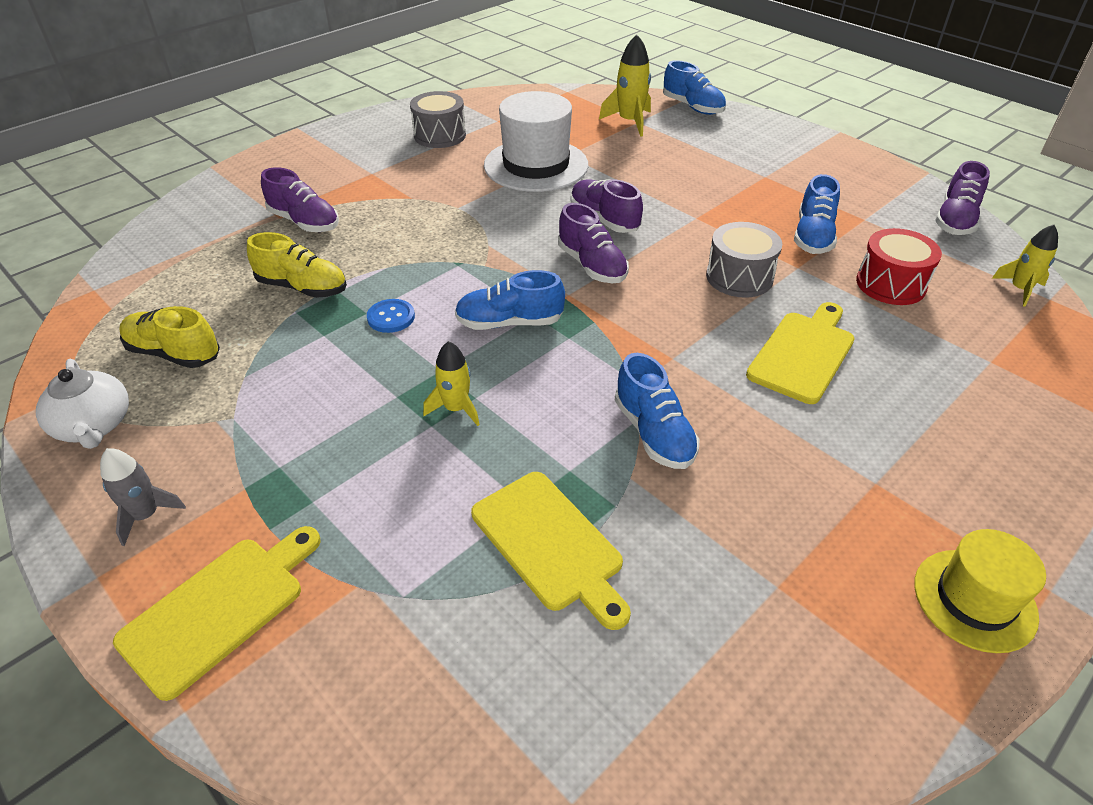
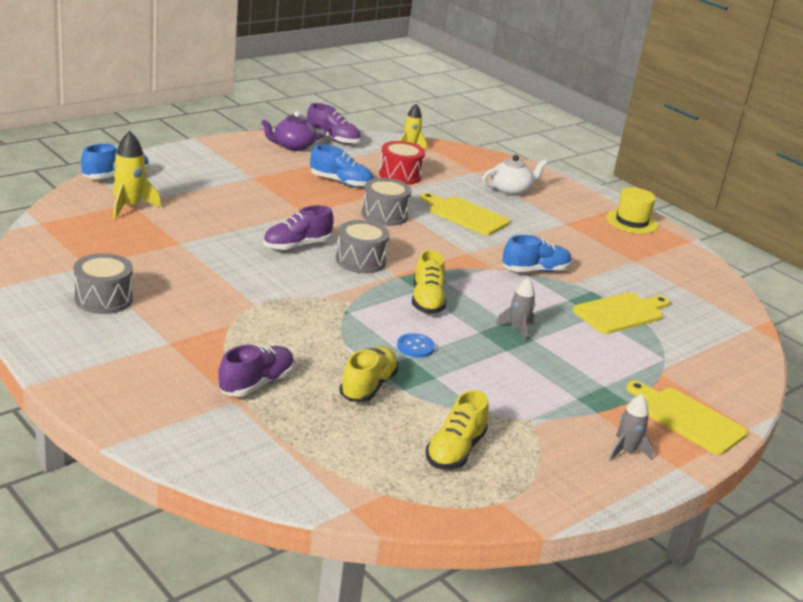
camera: 90 degrees left, 15 degrees down
(94, 426) = (543, 484): white teapot -> white teapot (511, 190)
(456, 409) = (517, 330): yellow rocket -> grey rocket
(509, 323) = (427, 300): blue shoe -> yellow shoe
(536, 165) = (193, 259): white hat -> none
(592, 265) = (360, 261): purple shoe -> grey drum
(892, 193) = (293, 146): none -> purple teapot

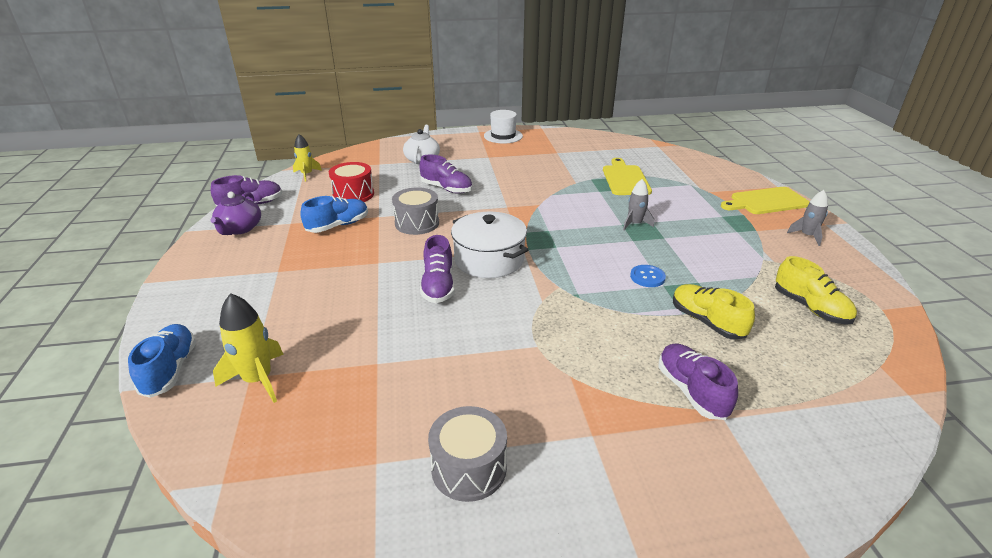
camera: 55 degrees left, 5 degrees up
(360, 261) = (489, 259): grey drum -> white pot
(427, 300) = (574, 248): yellow shoe -> none
(465, 215) = (446, 189): yellow cutting board -> purple shoe
(535, 270) = (551, 189): blue shoe -> none
(631, 222) = (503, 136): yellow hat -> white hat

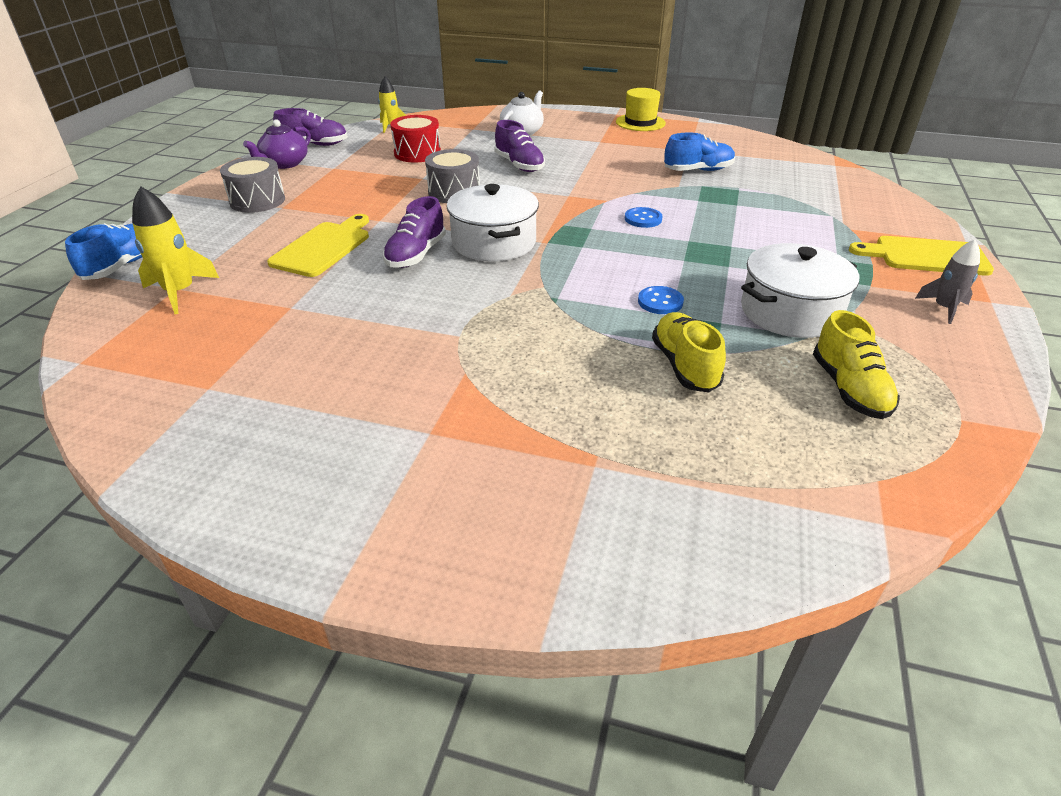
camera: 25 degrees right, 5 degrees up
(338, 226) = (374, 179): blue shoe -> blue shoe (698, 170)
(469, 468) = (281, 420): grey drum -> grey drum (257, 201)
(503, 136) = (640, 122): white hat -> yellow hat
(576, 214) = (643, 219): none -> blue button
(625, 179) = (747, 194): yellow cutting board -> yellow cutting board (323, 247)
(635, 224) = (706, 244): grey rocket -> none
(691, 391) = (586, 428): purple shoe -> none
(730, 262) = (790, 312): none -> white pot

